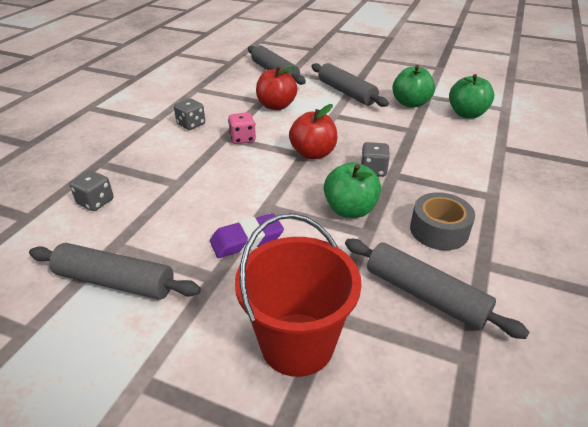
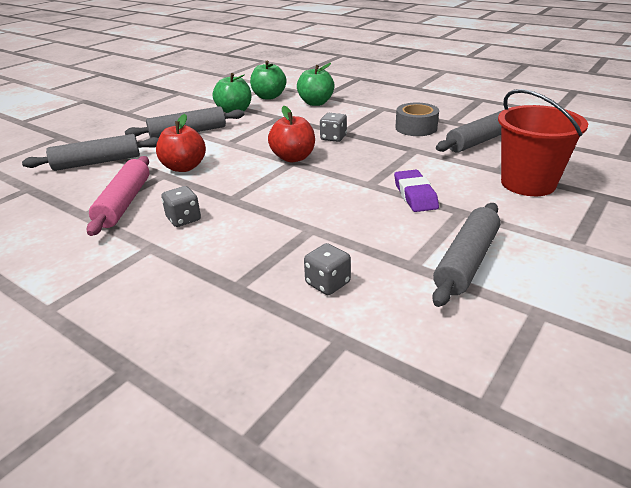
camera: 75 degrees left, 5 degrees down
(213, 97) = (124, 203): none -> pink rolling pin
(242, 138) = (242, 189): pink dice -> none
(350, 210) = (384, 152): green apple -> green apple (316, 103)

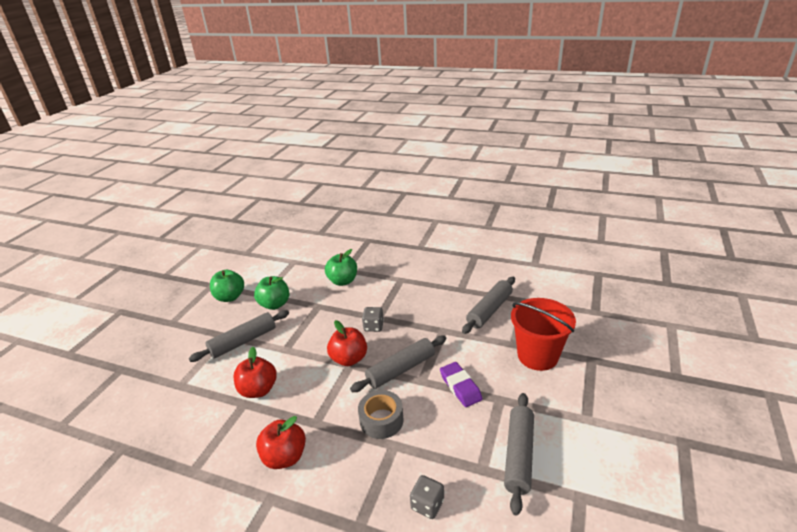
camera: 15 degrees left, 0 degrees up
(97, 162) = (174, 399): grey rolling pin -> grey rolling pin (401, 369)
(124, 203) = (223, 448): pink rolling pin -> none
(184, 219) = (285, 457): grey dice -> red apple
(269, 97) = (298, 278): green apple -> green apple (230, 297)
(416, 128) = (436, 302): grey tape -> grey tape (381, 420)

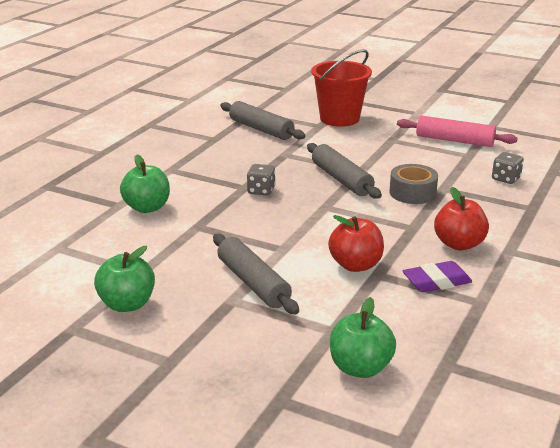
camera: 85 degrees left, 5 degrees down
(275, 304) = (173, 261): green apple -> green apple (360, 368)
(349, 359) = (315, 207): red apple -> none
(460, 387) = (373, 154): purple eraser -> purple eraser (436, 281)
(519, 455) = (454, 140): grey rolling pin -> pink rolling pin

